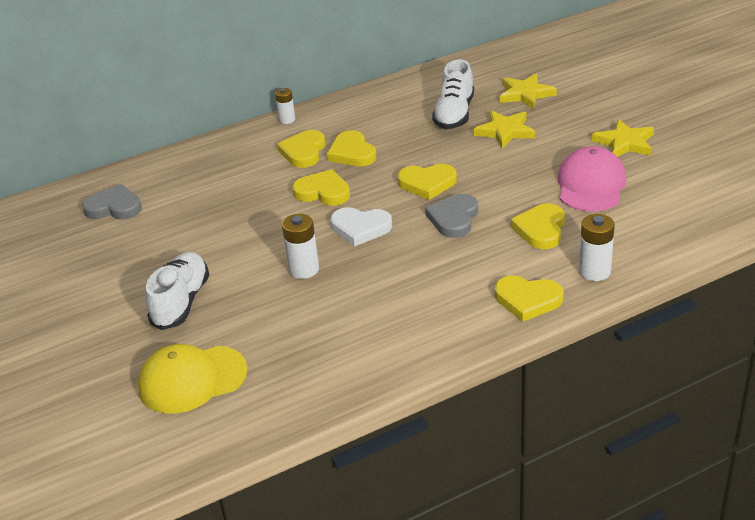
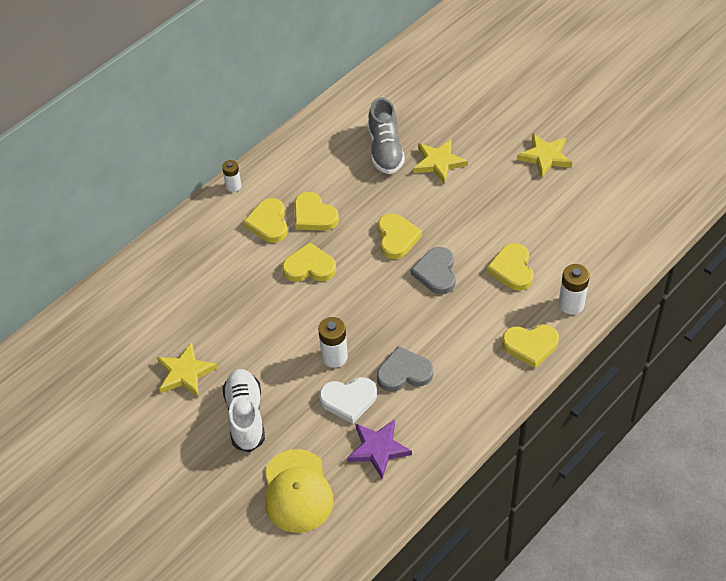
camera: 20 degrees left, 15 degrees up
(114, 207) = (124, 326): grey heart -> grey heart (404, 373)
(192, 379) = (297, 491): yellow cap -> yellow cap turned 60 degrees counterclockwise
(302, 360) = (378, 449): none -> purple star
(360, 228) = (361, 301): white heart -> white heart (348, 400)
(427, 183) = (397, 238): yellow heart -> yellow heart turned 75 degrees counterclockwise
(454, 114) = (385, 150): white shoe -> grey shoe
(525, 94) = (438, 113): yellow star -> yellow star (185, 373)
(591, 185) = (534, 211): pink cap -> none

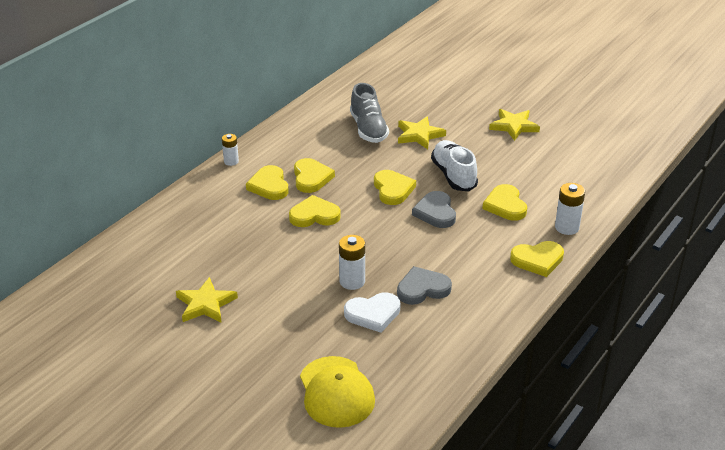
camera: 10 degrees left, 15 degrees down
(245, 416) = (272, 334): white shoe -> white shoe (453, 175)
(314, 215) = (311, 178): yellow heart -> yellow heart turned 135 degrees counterclockwise
(378, 449) = (411, 351): purple star -> none

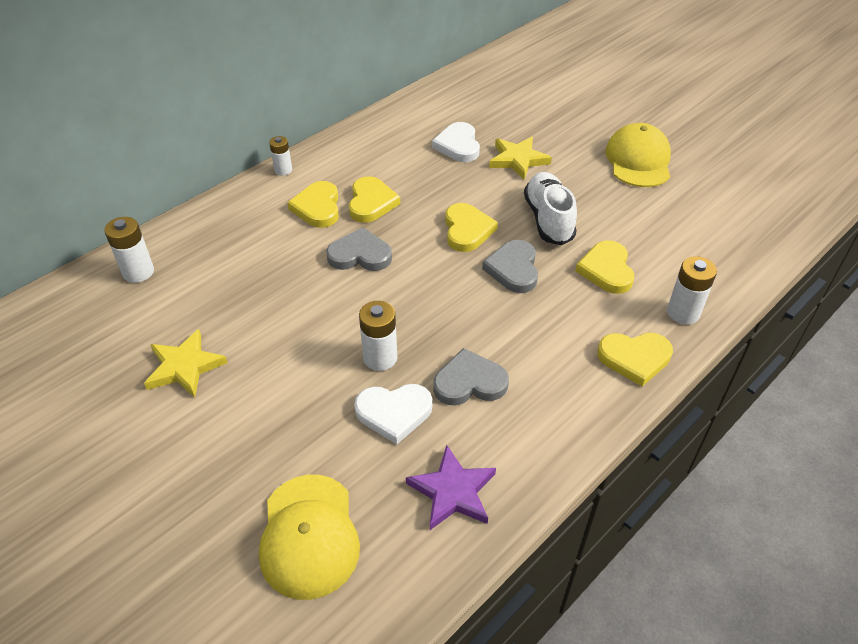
camera: 10 degrees right, 10 degrees up
(141, 246) = (138, 272): none -> white battery
(314, 215) = (360, 255): yellow heart -> grey heart
(368, 129) = (458, 145): grey shoe -> white heart
(429, 354) = (453, 491): none -> purple star
(514, 126) = (638, 160): yellow star -> yellow cap

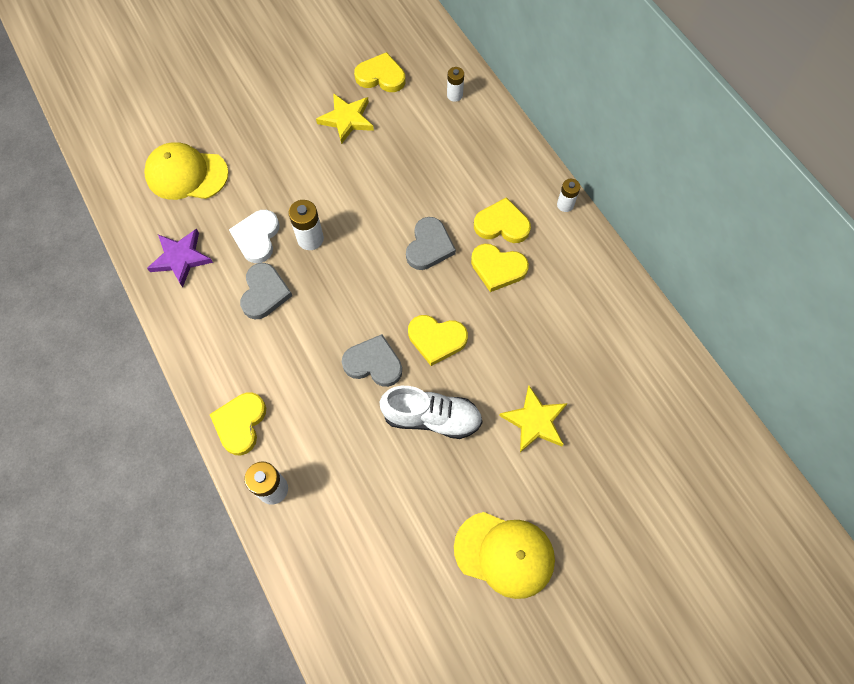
camera: 105 degrees right, 20 degrees up
(138, 272) = (454, 95): white battery -> white battery, size x0.66
(458, 145) = (573, 368): white heart -> none
(606, 270) = (347, 444): yellow heart -> yellow heart (381, 76)

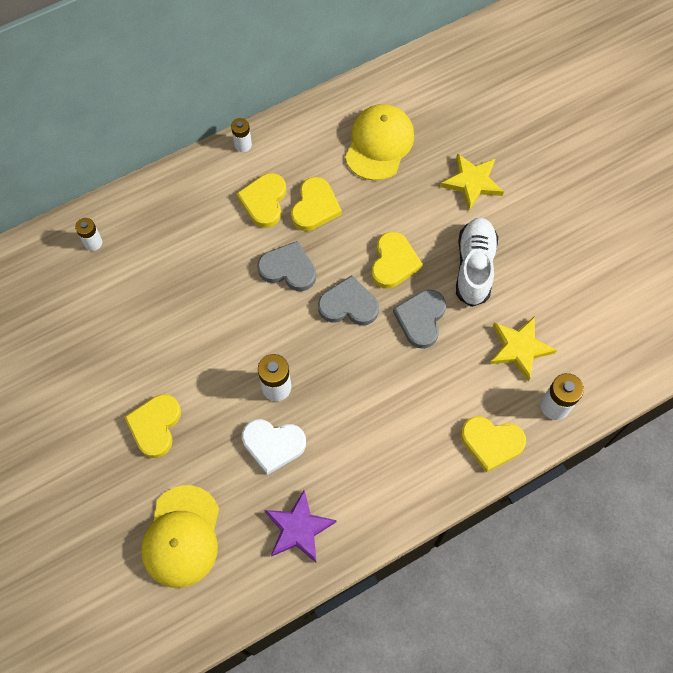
camera: 90 degrees left, 0 degrees up
(264, 293) = (343, 431): grey heart -> grey heart (348, 305)
(347, 119) = (116, 356): yellow star -> yellow star (519, 348)
(381, 76) = (56, 320): yellow heart -> yellow heart (155, 426)
(504, 554) = (592, 211): yellow cap -> yellow cap (379, 144)

